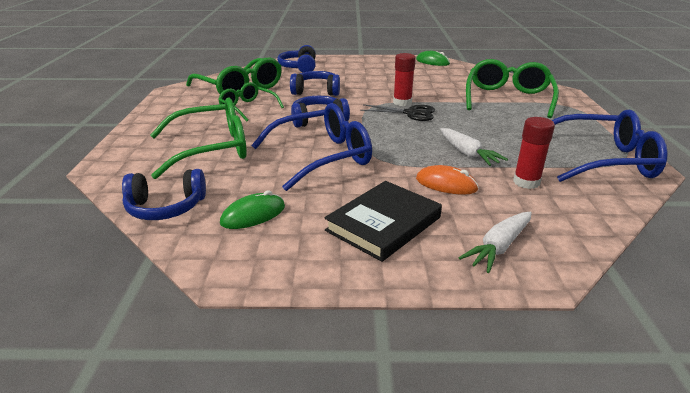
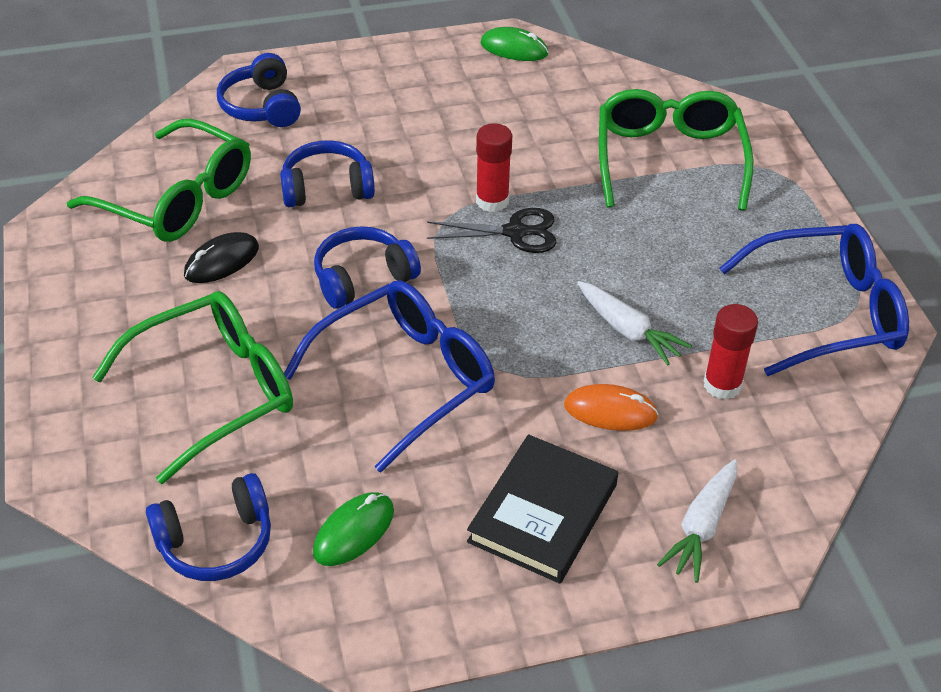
camera: 15 degrees left, 15 degrees up
(248, 108) = (222, 261): green glasses -> black mouse

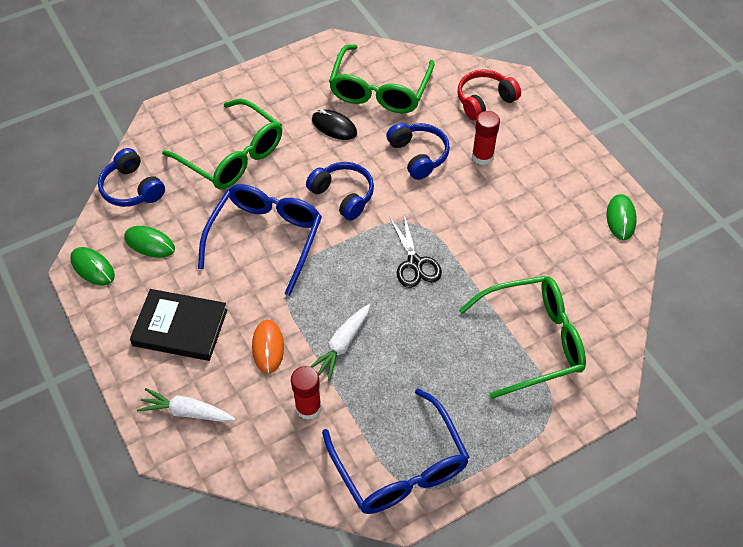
camera: 75 degrees right, 10 degrees up
(262, 106) = (484, 101): blue headphones -> red headphones
(374, 624) = (93, 267): none -> green mouse
(406, 379) = (266, 238): blue glasses -> blue glasses turned 105 degrees counterclockwise
(492, 201) = (441, 244): red glue stick -> red glue stick (482, 156)

